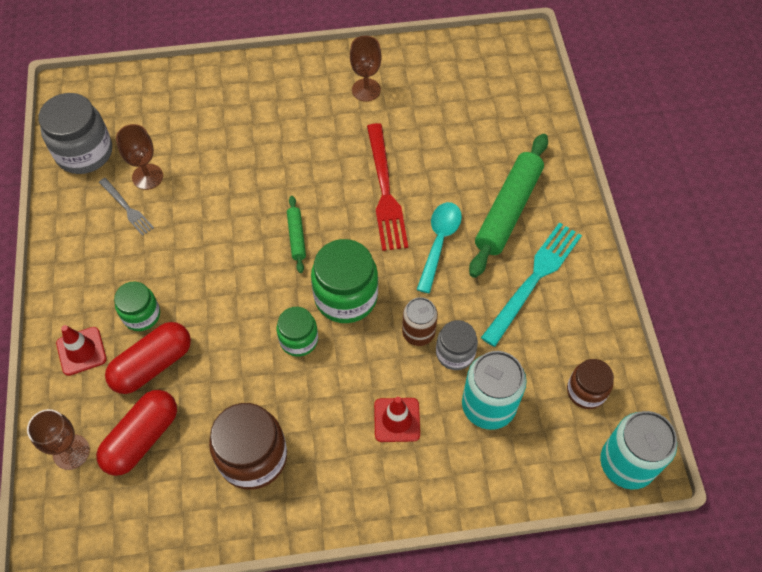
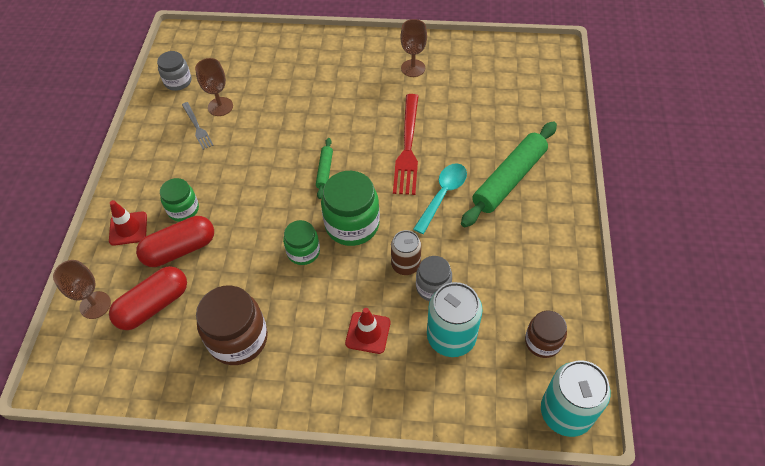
camera: 15 degrees right, 5 degrees down
(84, 152) = (178, 81): grey jar -> grey jar, size x0.60
(534, 280) = (518, 239): turquoise fork -> none

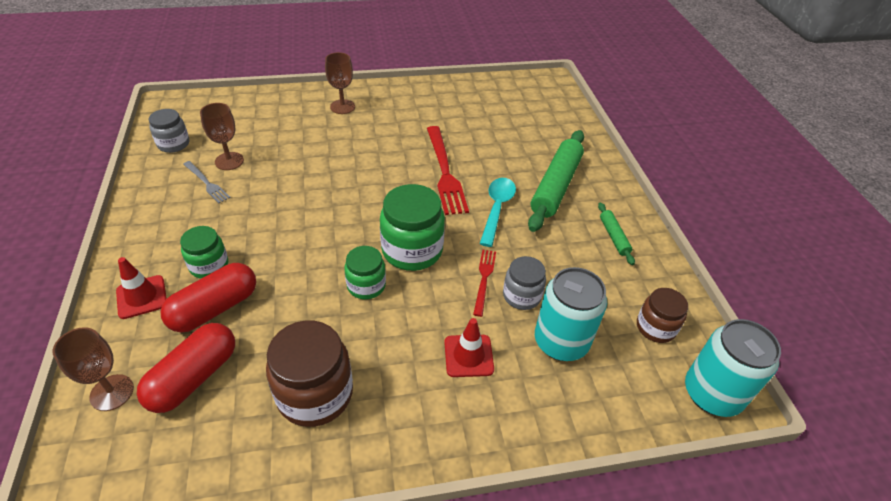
camera: 20 degrees left, 10 degrees down
(325, 171) = (365, 204): green rolling pin -> green rolling pin (614, 237)
(405, 265) = (484, 279): brown can -> red fork
(413, 68) = (425, 106): brown goblet -> brown goblet (342, 107)

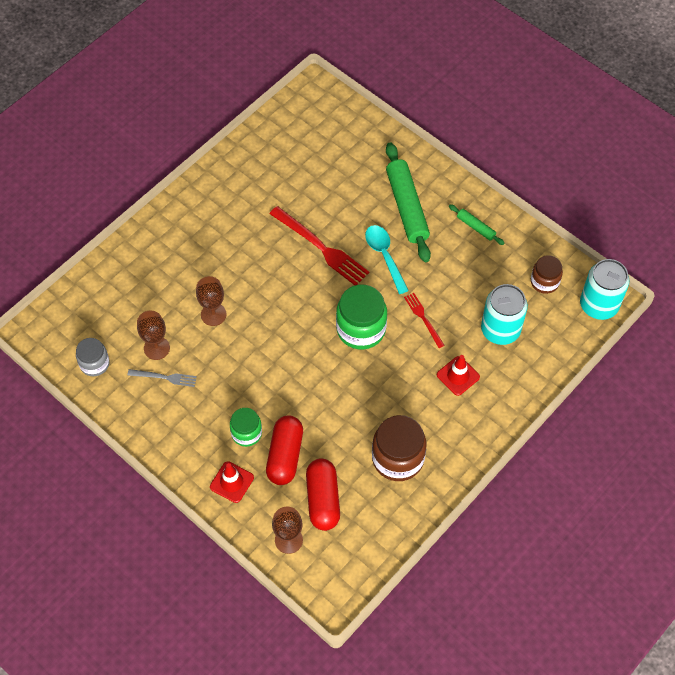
camera: 35 degrees left, 15 degrees up
(342, 107) = (180, 235): brown goblet -> brown goblet (213, 314)
(366, 285) = (358, 374): green jar -> none
(521, 296) = (455, 314): grey jar -> none

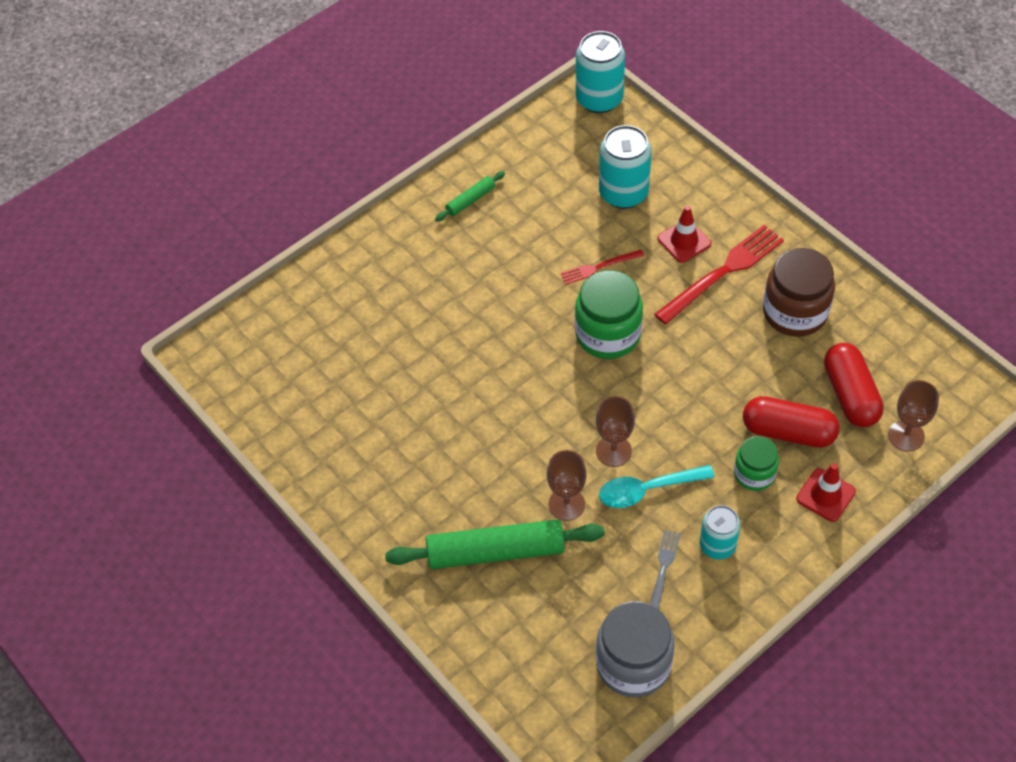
camera: 80 degrees left, 5 degrees down
(94, 364) = (633, 664): grey jar -> grey jar, size x1.67
(156, 348) = (614, 579): brown goblet -> brown goblet (613, 451)
(186, 411) = (717, 545): none -> turquoise can
(321, 247) = (475, 368): red fork -> red fork (723, 272)
(323, 499) = (850, 395): red capsule -> red capsule turned 75 degrees clockwise
(384, 256) = (499, 299): turquoise spoon -> turquoise spoon (647, 490)
(407, 207) = (426, 268): green rolling pin -> green rolling pin (496, 552)
(544, 282) = (560, 144): brown jar -> none

